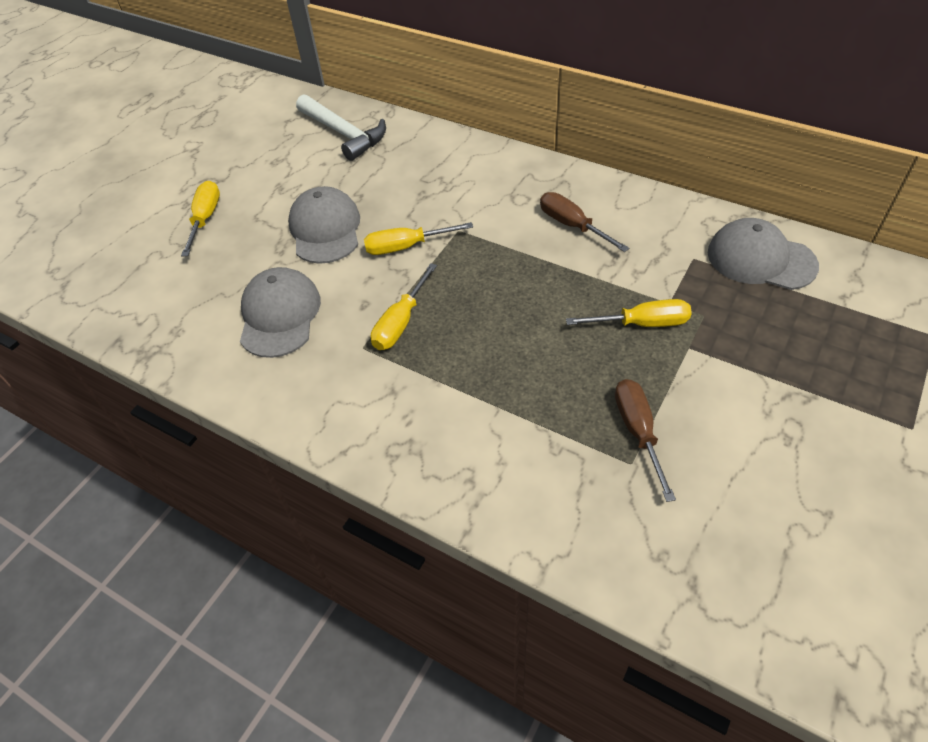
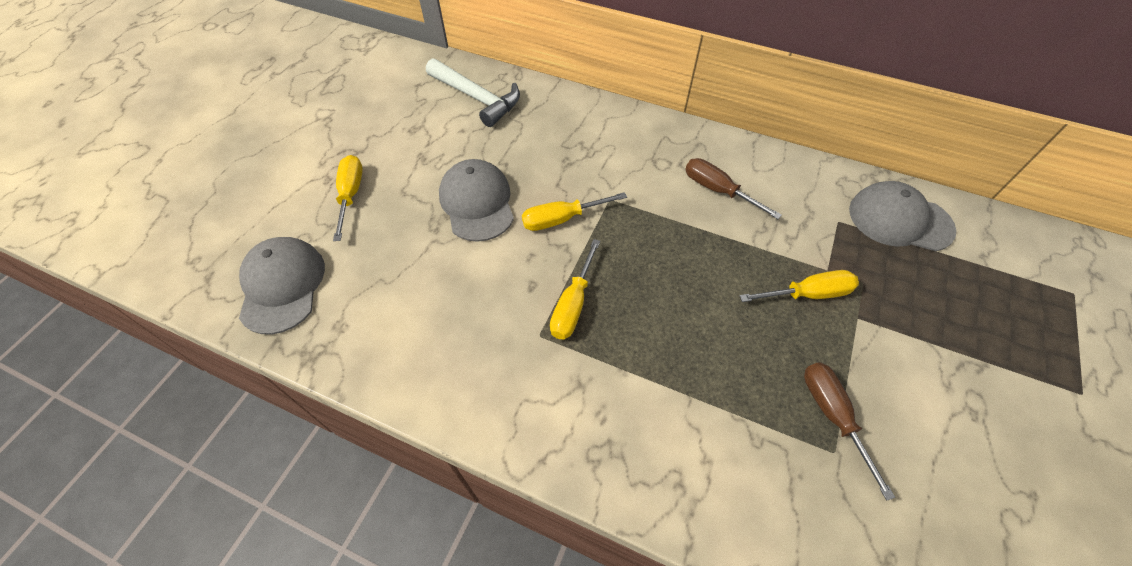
camera: 10 degrees left, 5 degrees up
(279, 315) = (447, 302): grey cap -> grey cap (282, 286)

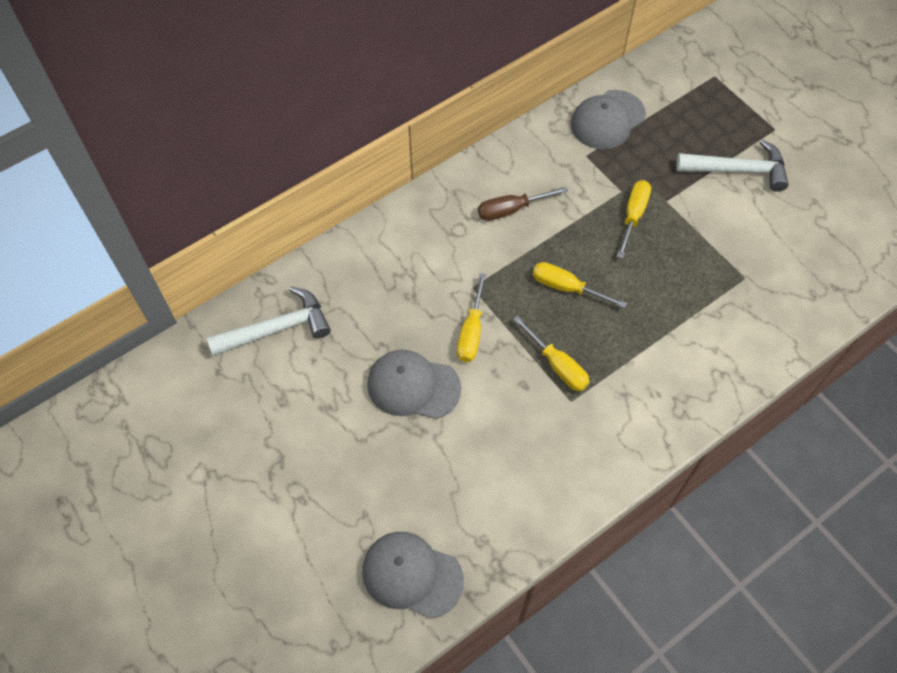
camera: 60 degrees left, 5 degrees up
(351, 194) = (336, 485): yellow screwdriver -> yellow screwdriver (566, 287)
(832, 414) = (722, 262): brown screwdriver -> none
(976, 375) = (737, 170): none -> white hammer

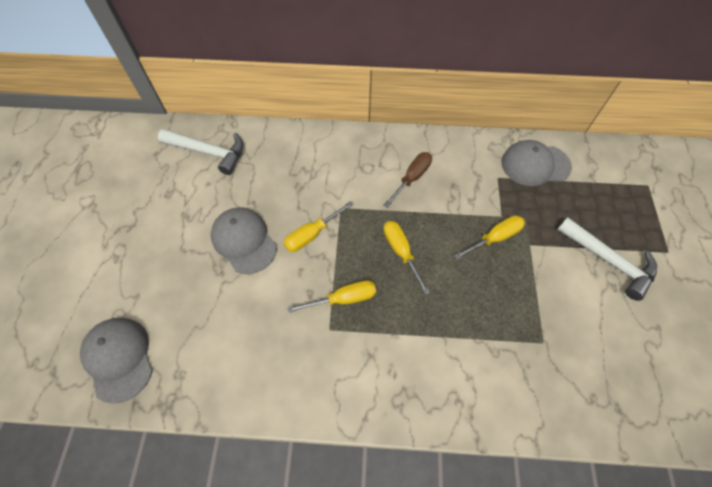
camera: 40 degrees right, 0 degrees up
(510, 210) = (412, 178): brown screwdriver -> brown screwdriver turned 105 degrees clockwise
(558, 366) = (344, 299): yellow screwdriver -> yellow screwdriver turned 105 degrees counterclockwise

